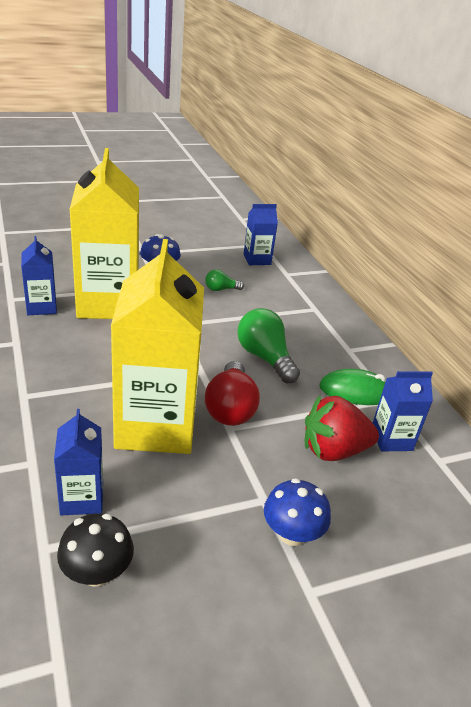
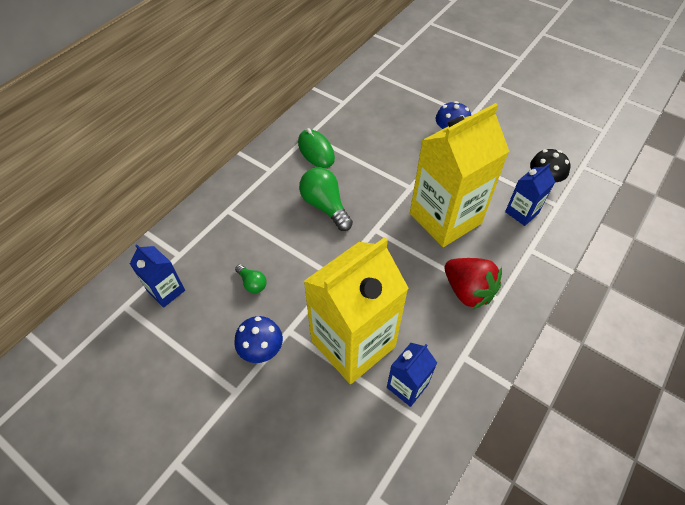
camera: 120 degrees left, 20 degrees up
(230, 408) = (394, 195): red light bulb -> none
(265, 358) = (325, 206): green light bulb -> green light bulb turned 120 degrees clockwise
(333, 450) = (380, 140): red strawberry -> red strawberry (468, 291)
(391, 439) = (345, 123): blue carton -> none

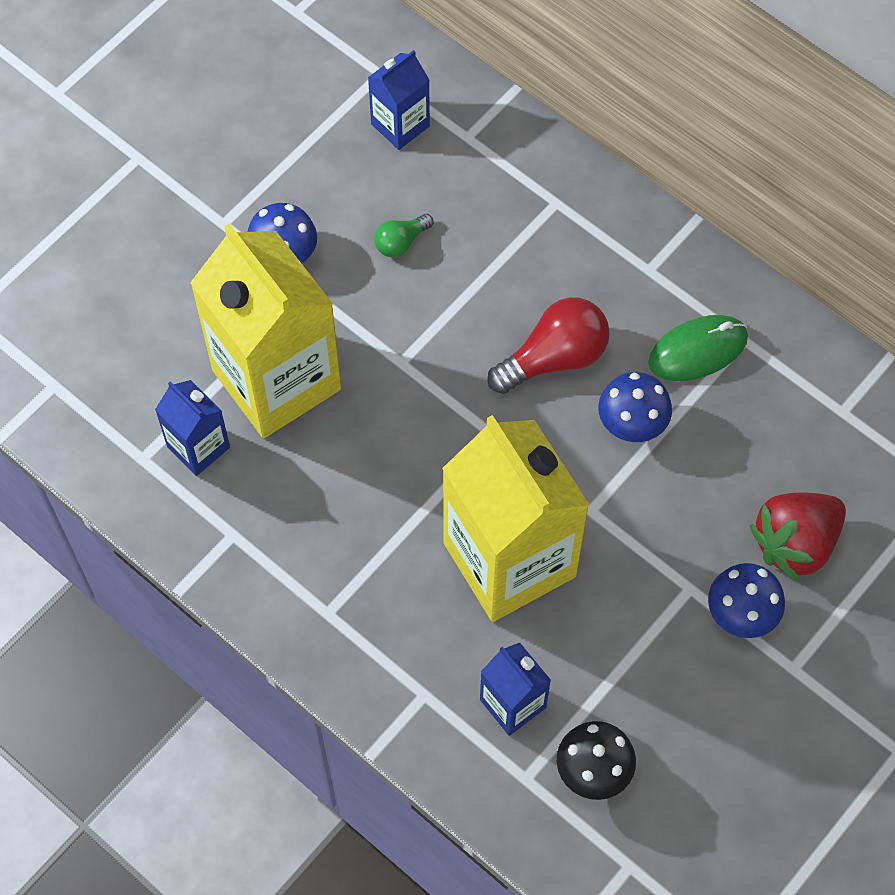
camera: 95 degrees right, 10 degrees up
(325, 206) = (554, 358): green light bulb -> red light bulb
(359, 173) = (632, 423): none -> blue mushroom
(468, 291) = (349, 567): red strawberry -> red strawberry (795, 543)

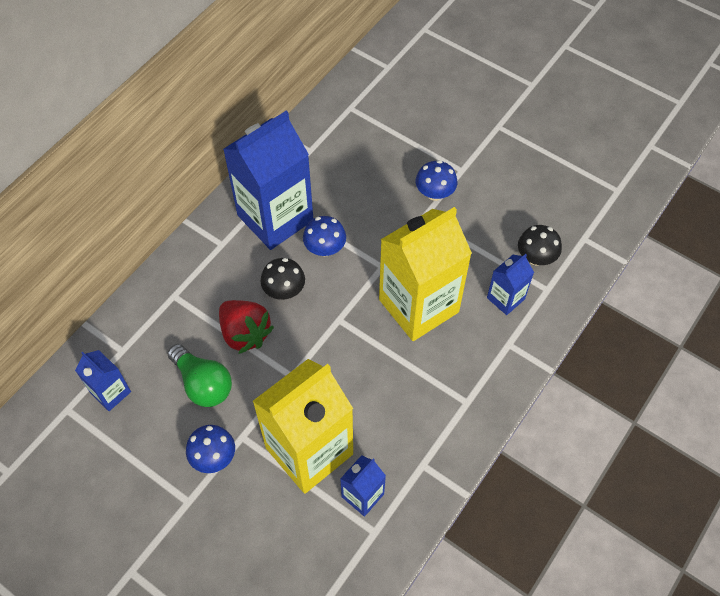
camera: 95 degrees left, 5 degrees down
(401, 242) = (203, 384): green light bulb -> green light bulb, size x1.88
(554, 358) = (284, 290): red light bulb -> black mushroom
(697, 350) = (275, 218): green mouse -> blue carton
(795, 543) = (391, 170): red strawberry -> red strawberry (245, 333)

